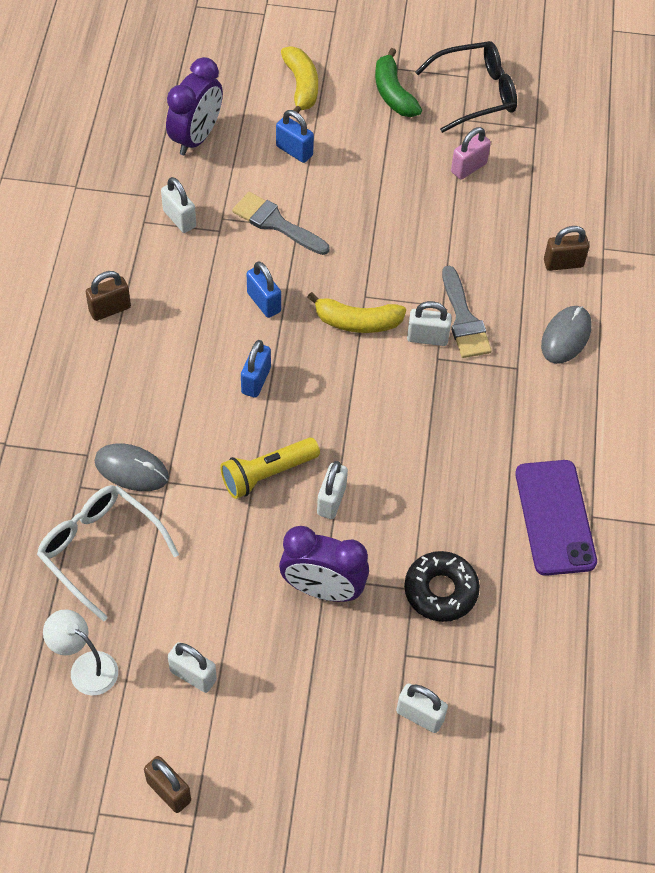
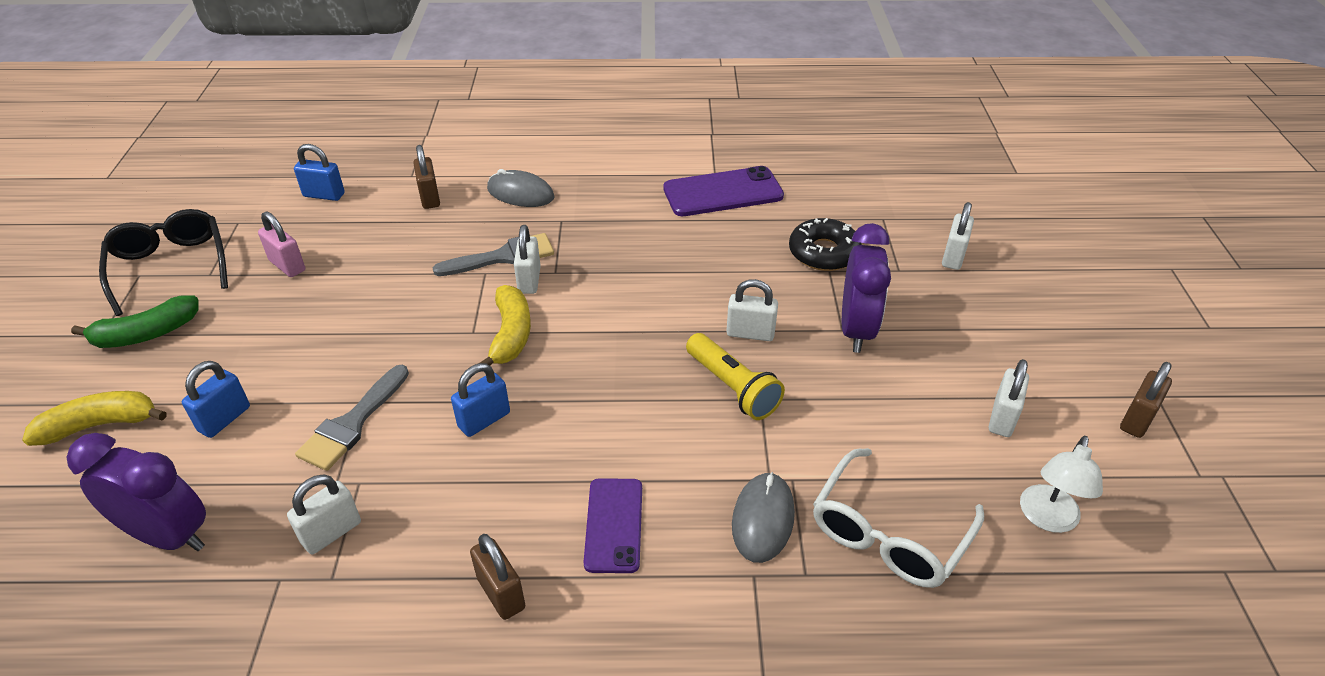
camera: 95 degrees left, 15 degrees down
(148, 376) = (614, 525): none -> purple phone
(256, 380) = (605, 413): blue padlock -> blue padlock (324, 195)

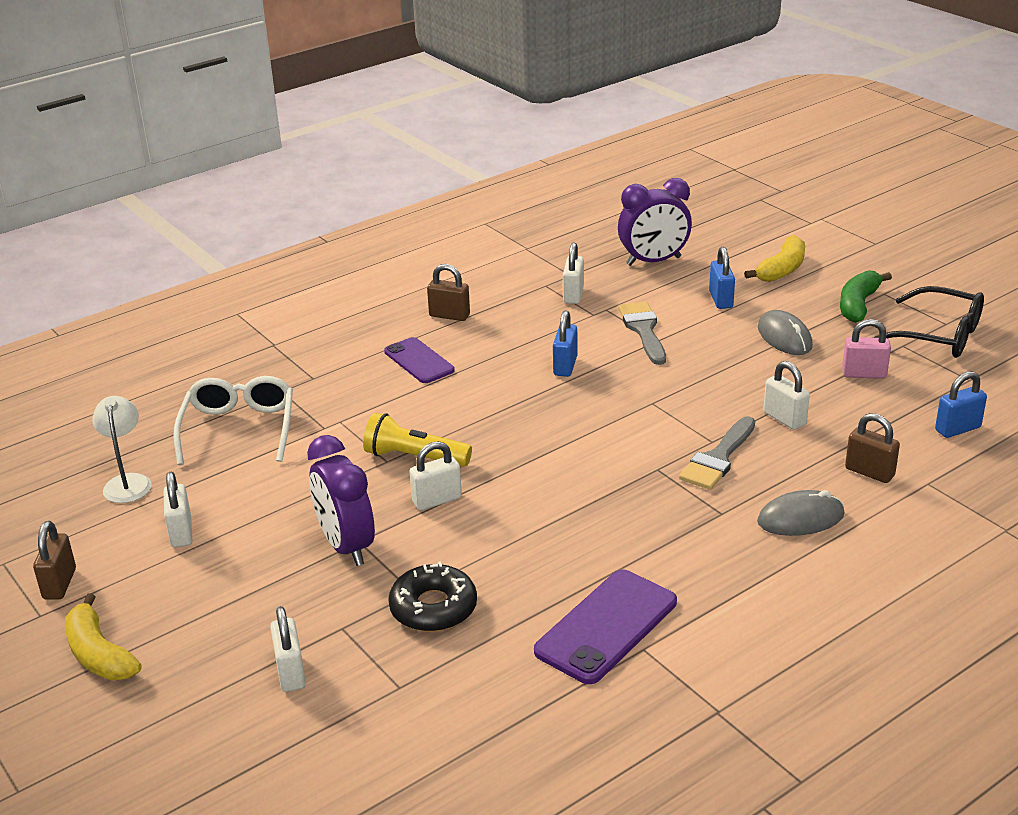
camera: 145 degrees right, 10 degrees down
(510, 334) = (622, 413): yellow banana -> yellow banana (99, 654)
(529, 280) = (667, 452): white padlock -> white padlock (784, 418)
(763, 519) = (328, 401): grey mouse -> grey mouse (784, 337)

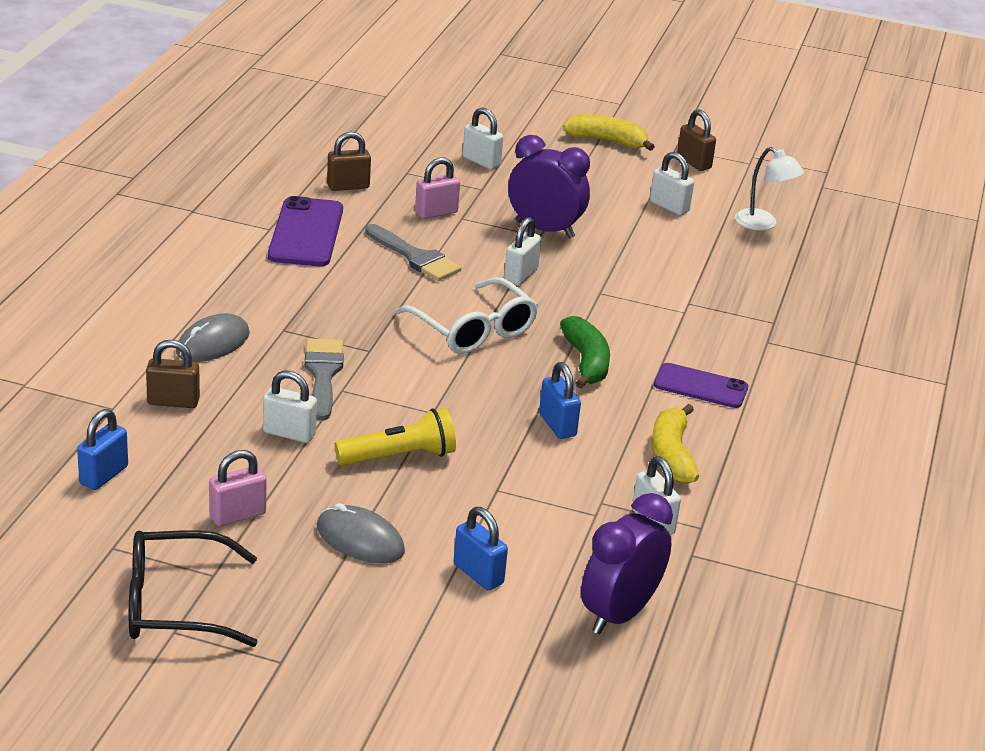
camera: 140 degrees right, 0 degrees up
(239, 429) = (752, 281): white glasses -> white glasses (473, 329)
(414, 457) = (581, 300): yellow flashlight -> yellow flashlight (399, 457)
(433, 608) = (436, 213): black donut -> pink padlock
(449, 315) = (745, 448): brown padlock -> brown padlock (348, 186)
(643, 330) = (525, 497): grey brush -> grey brush (415, 257)
(782, 269) = (444, 659): yellow banana -> yellow banana (672, 455)
(858, 305) = (302, 625): green banana -> green banana (586, 362)

